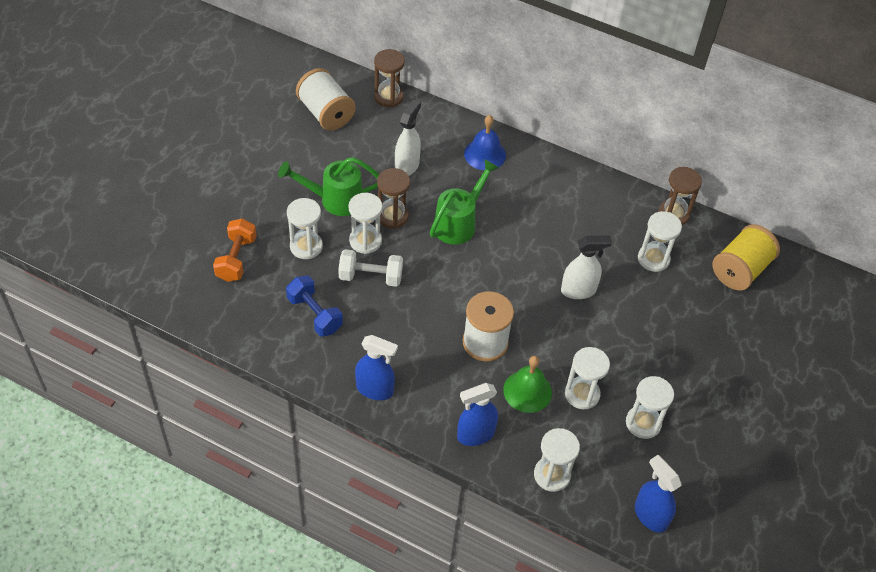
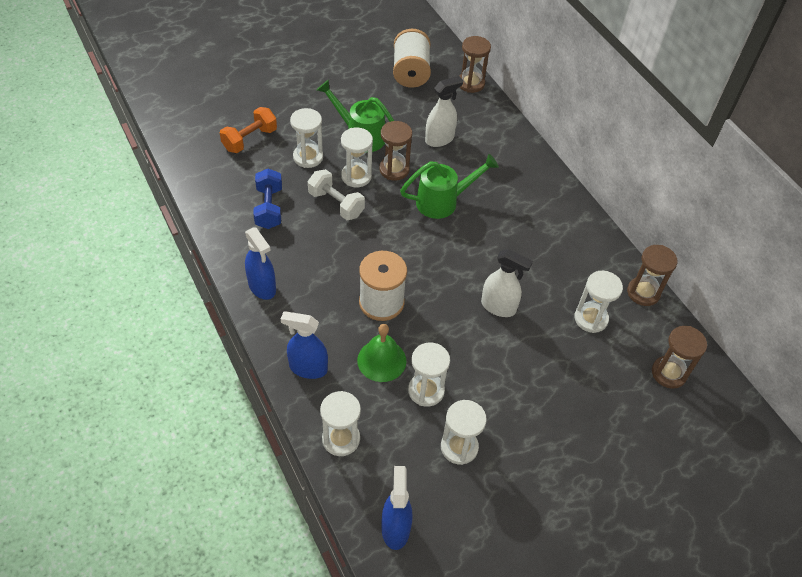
camera: 35 degrees right, 0 degrees up
(485, 154) = (512, 162): blue bell -> none
(740, 270) = (669, 373): yellow spool -> brown hourglass

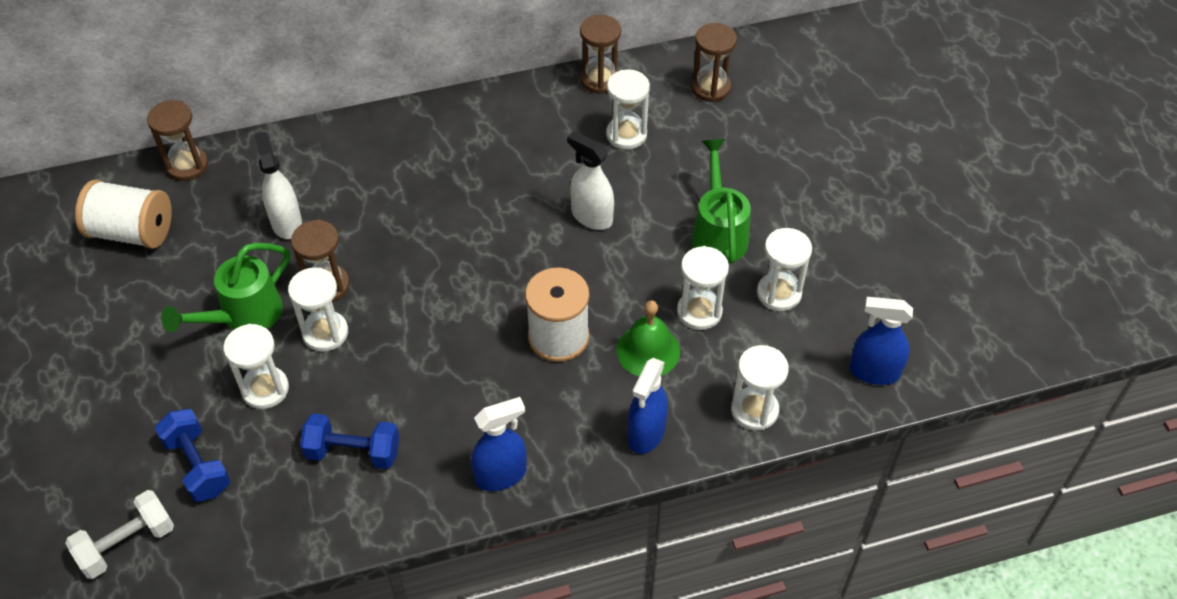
camera: 75 degrees left, 0 degrees up
(250, 139) = (198, 465): orange dumbbell -> blue dumbbell
(336, 204) = (371, 365): white dumbbell -> white dumbbell (127, 544)
(443, 201) = (404, 240): green watering can -> green watering can (718, 233)
(498, 307) = (591, 216): white spray bottle -> white spray bottle turned 90 degrees counterclockwise

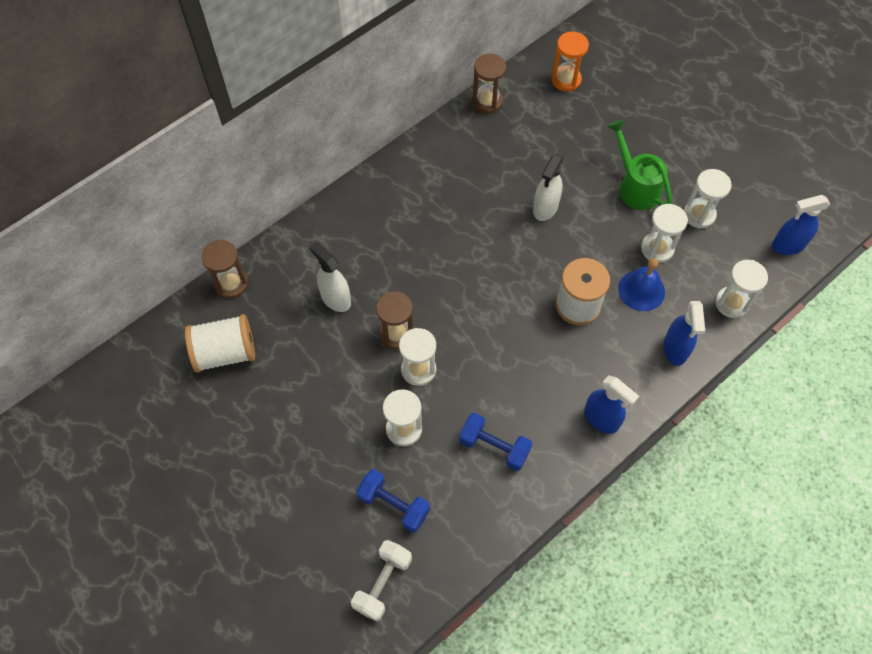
camera: 25 degrees left, 10 degrees up
(244, 316) = (352, 381): green watering can -> none
(353, 452) = (494, 447): blue dumbbell -> blue dumbbell turned 45 degrees clockwise
(501, 475) = (601, 419): blue spray bottle -> blue spray bottle turned 90 degrees clockwise
(591, 216) = (545, 208): white spray bottle -> white spray bottle turned 75 degrees counterclockwise
(626, 135) = (531, 137): white hourglass -> none
(648, 350) = (641, 290): green bell -> blue bell
(710, 88) = (566, 80): brown hourglass -> orange hourglass

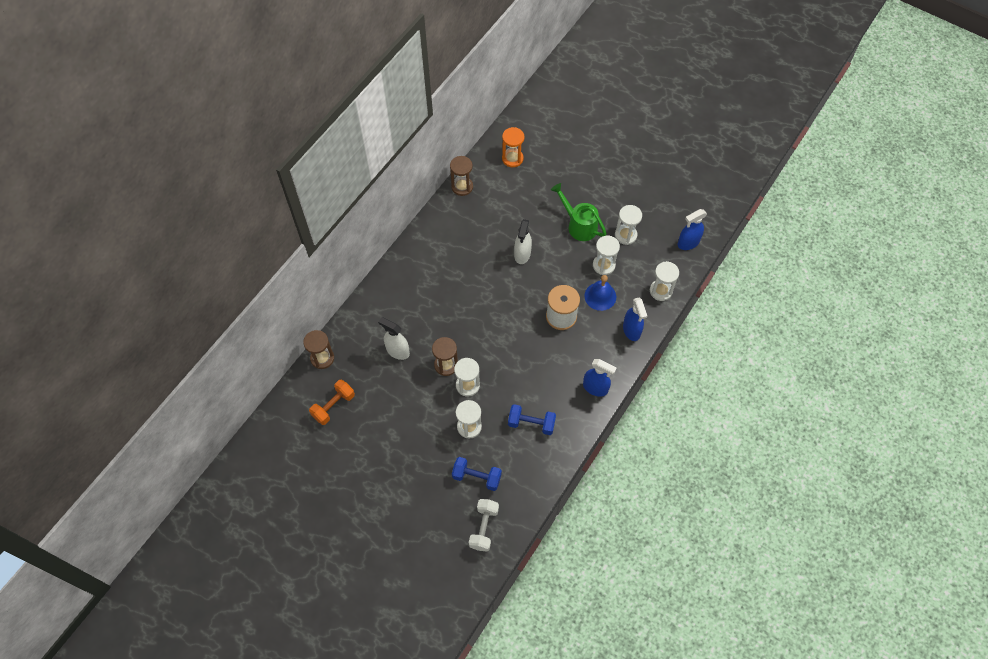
camera: 15 degrees left, 0 degrees up
(225, 353) = (333, 406): white spool -> orange dumbbell

